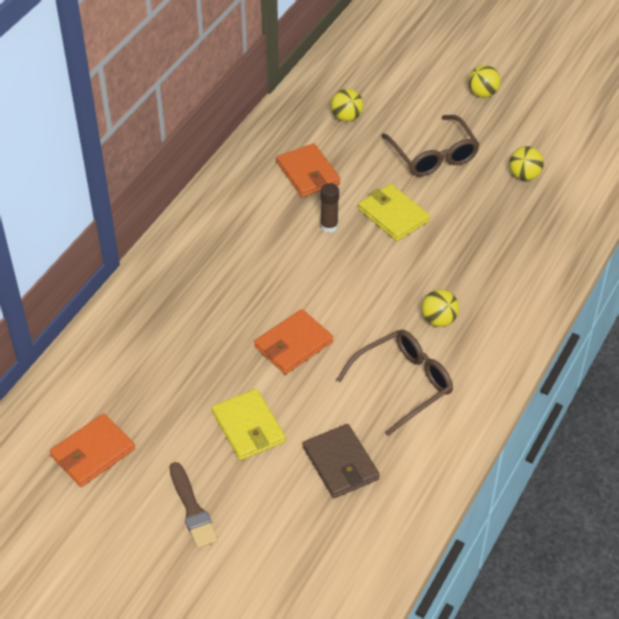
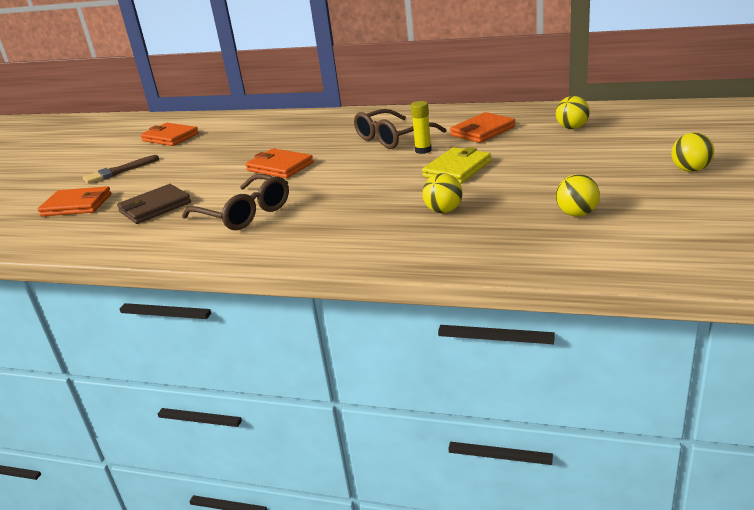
camera: 80 degrees right, 20 degrees down
(248, 427) = (192, 171): yellow wallet -> none
(284, 547) = (77, 205): none -> orange wallet
(329, 226) = (423, 150): brown glue stick -> yellow glue stick
(433, 155) = (559, 168): brown glasses -> brown glasses (393, 138)
(439, 320) = (329, 213): yellow ball -> yellow ball (443, 211)

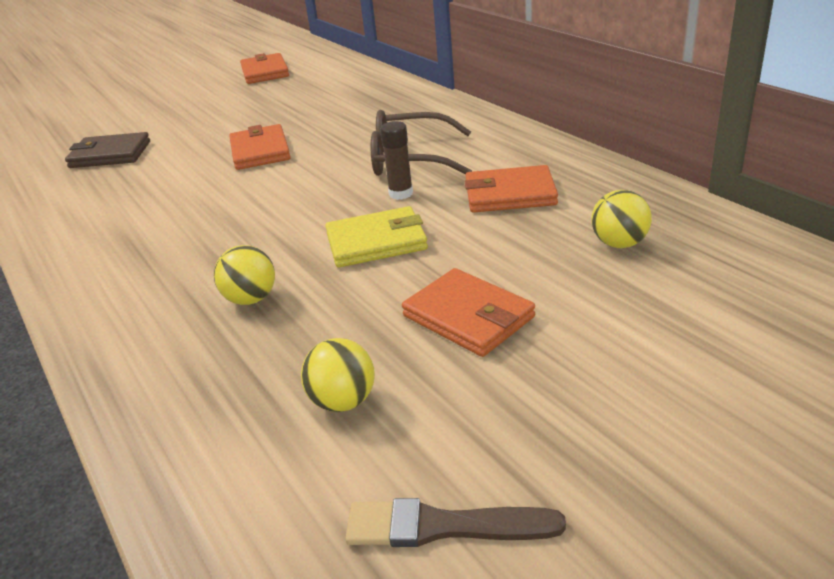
camera: 40 degrees right, 5 degrees up
(77, 205) = (85, 125): orange wallet -> orange wallet (468, 317)
(118, 171) = (168, 98): brown brush -> brown brush (443, 526)
(244, 213) = (135, 198): brown glasses -> none
(423, 150) = (401, 193): yellow glue stick -> brown glue stick
(690, 170) = (623, 425): yellow ball -> none

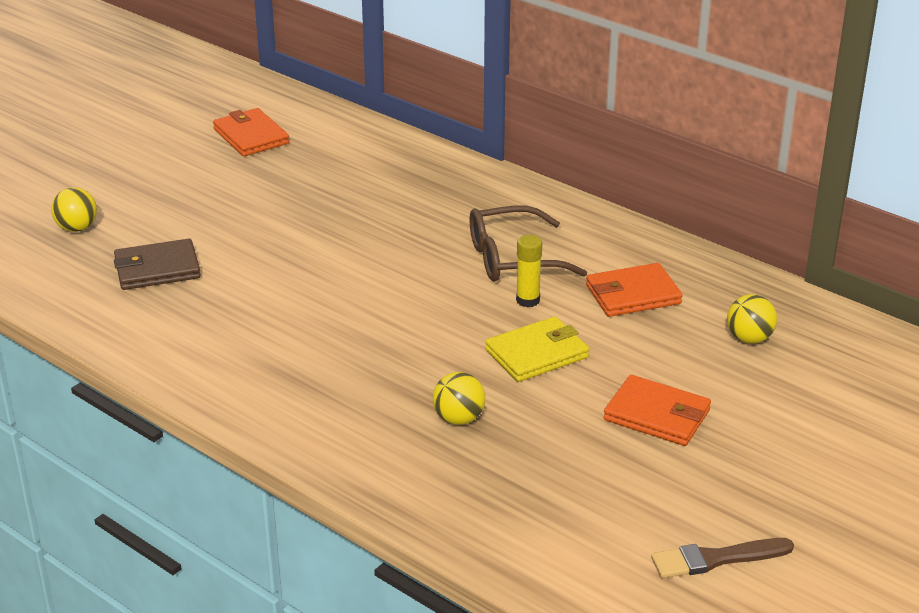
camera: 20 degrees left, 0 degrees up
(260, 151) = (339, 256): orange wallet -> none
(343, 401) = (597, 491): yellow ball -> yellow ball (77, 228)
(401, 193) = (528, 300): brown glue stick -> yellow glue stick

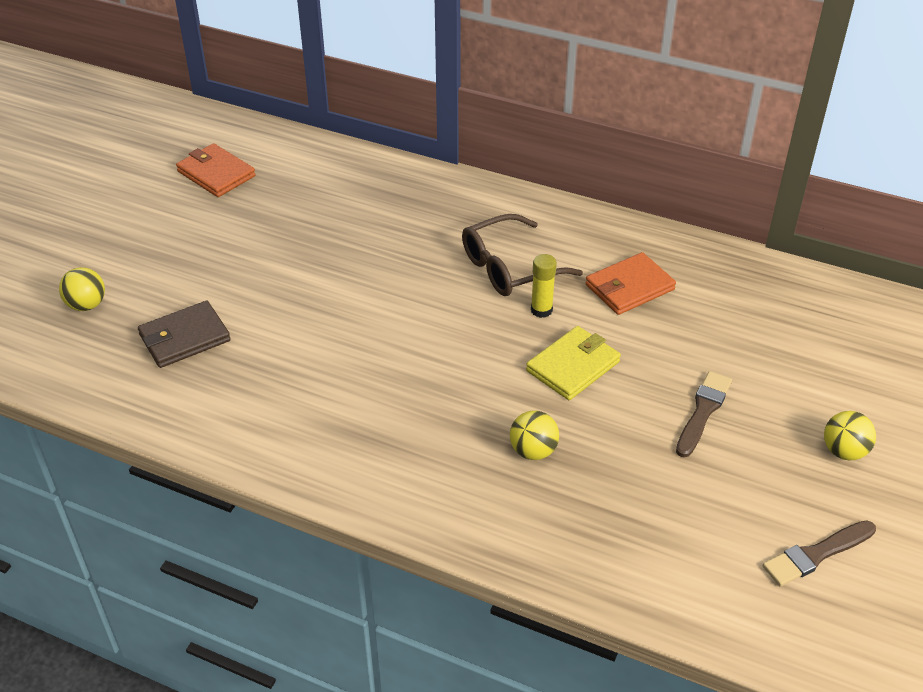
camera: 15 degrees left, 10 degrees up
(657, 415) = (703, 411): orange wallet -> brown brush
(749, 339) = (746, 315): yellow ball -> yellow ball (844, 451)

